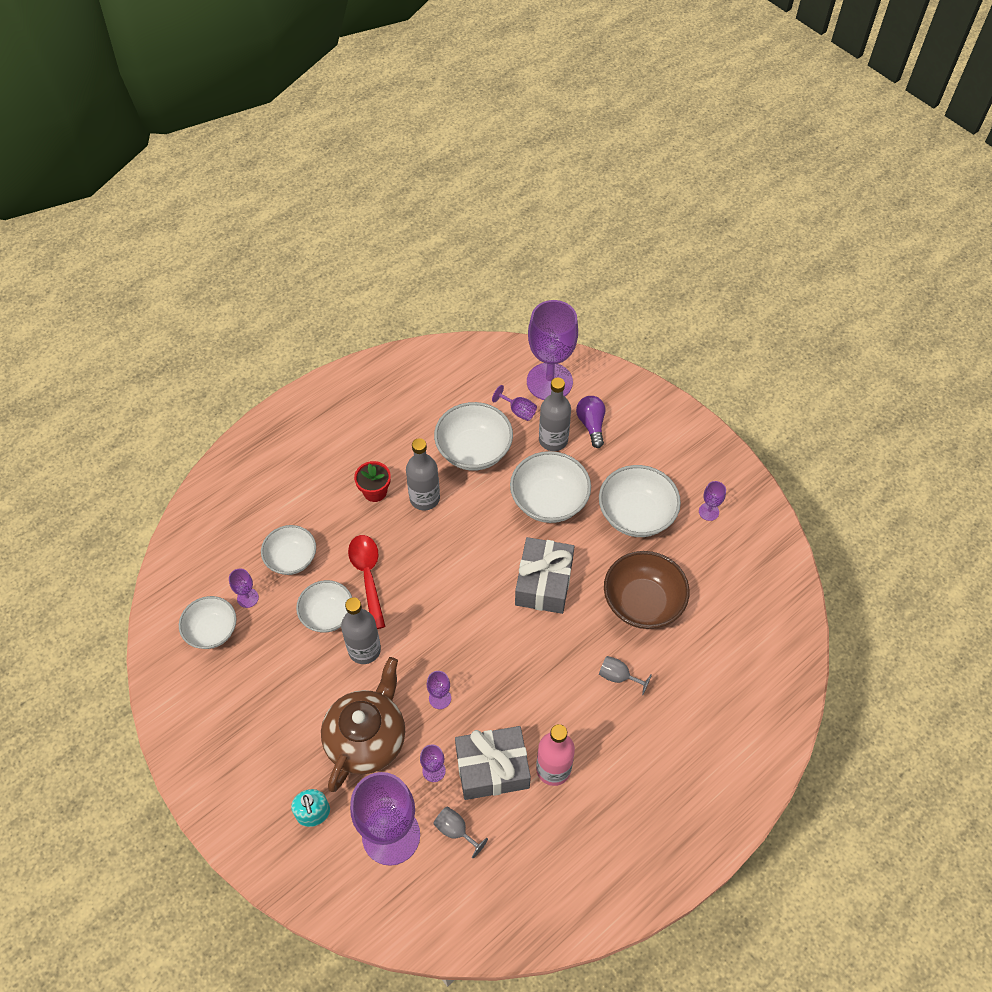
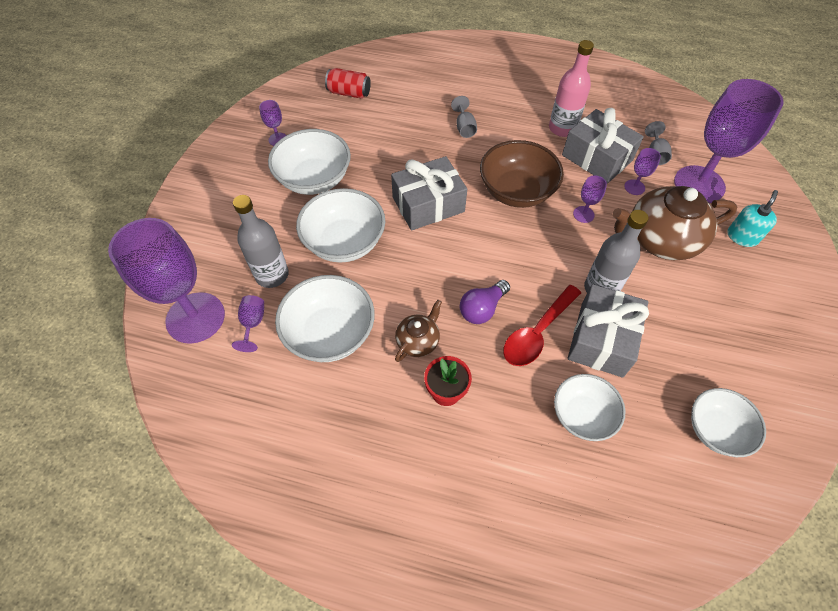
camera: 125 degrees left, 0 degrees up
(247, 598) = (656, 424): purple goblet -> none
(327, 614) = (601, 339): white bowl -> grey gift
(424, 498) = (418, 341): grey bottle -> brown teapot
(591, 425) = (233, 255): purple light bulb -> purple light bulb (482, 309)
(642, 602) = (393, 141): brown bowl -> brown bowl (516, 191)
(741, 604) = (349, 93): none -> red can

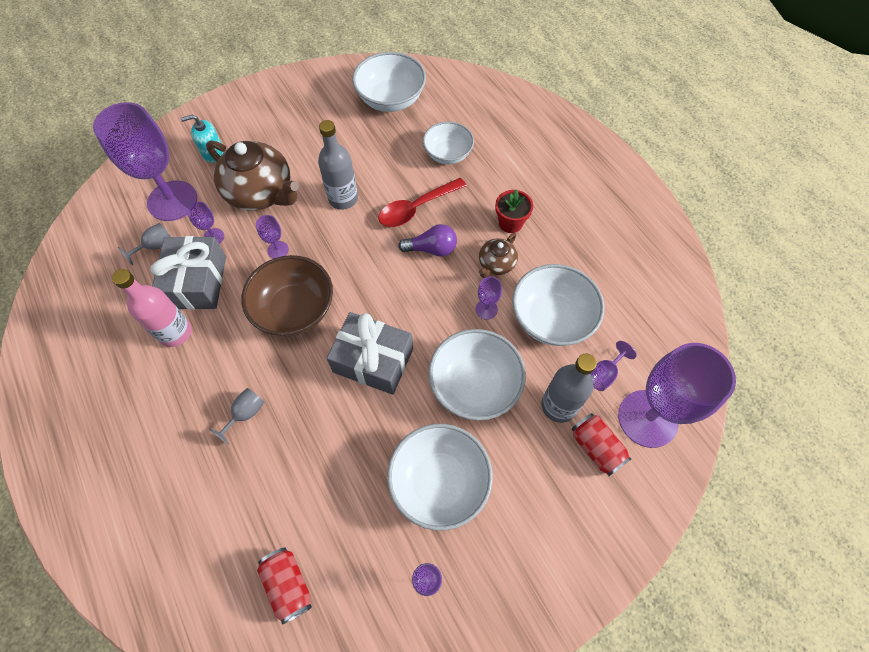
camera: 135 degrees left, 5 degrees up
(224, 269) = (596, 448): none -> red can
(388, 298) = (486, 309): none -> purple goblet
(418, 341) = (496, 264): brown teapot -> brown teapot turned 45 degrees counterclockwise
(537, 333) = (416, 208): red spoon -> red spoon turned 150 degrees clockwise
(601, 339) = (385, 175): grey gift -> none
(715, 430) = (391, 99): white bowl -> white bowl, size x1.50

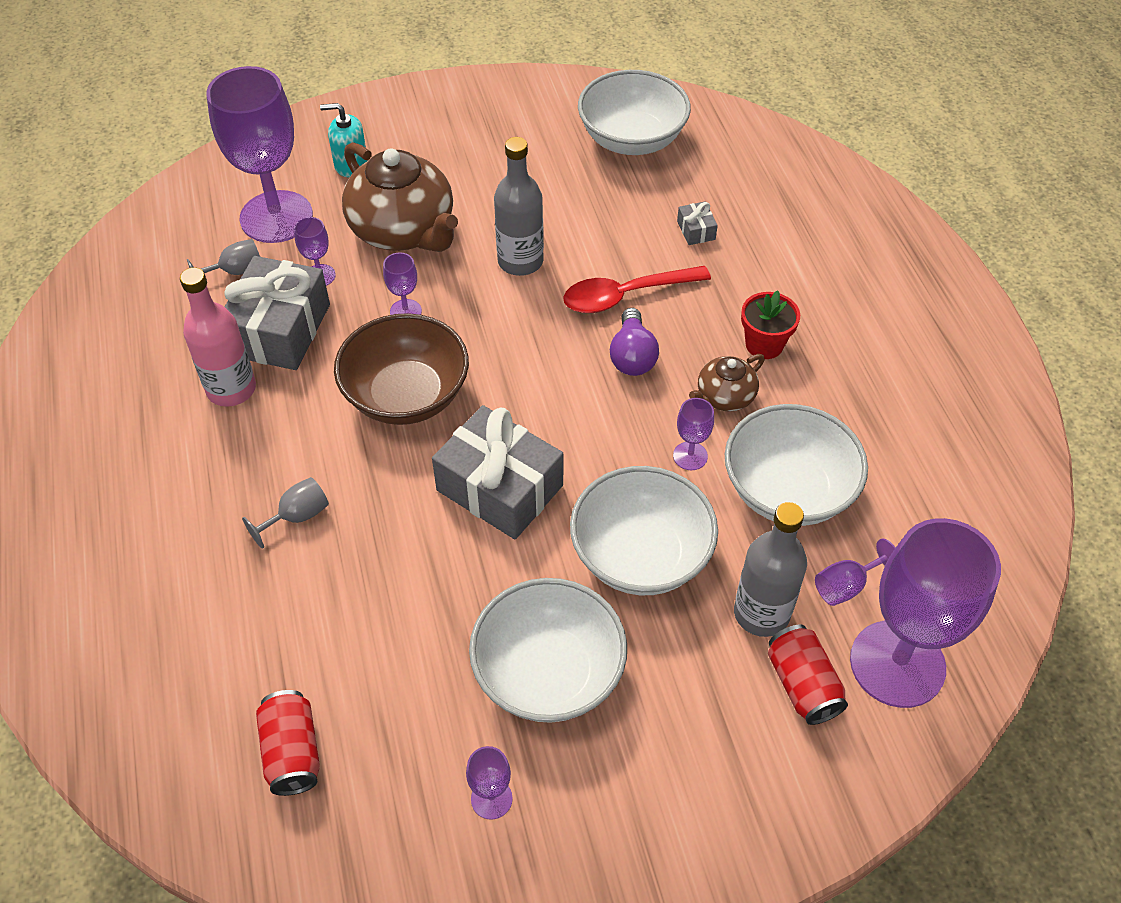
camera: 15 degrees right, 10 degrees down
(432, 249) = (632, 356): purple light bulb -> purple light bulb turned 75 degrees clockwise
(448, 154) = (696, 230): white bowl -> grey gift

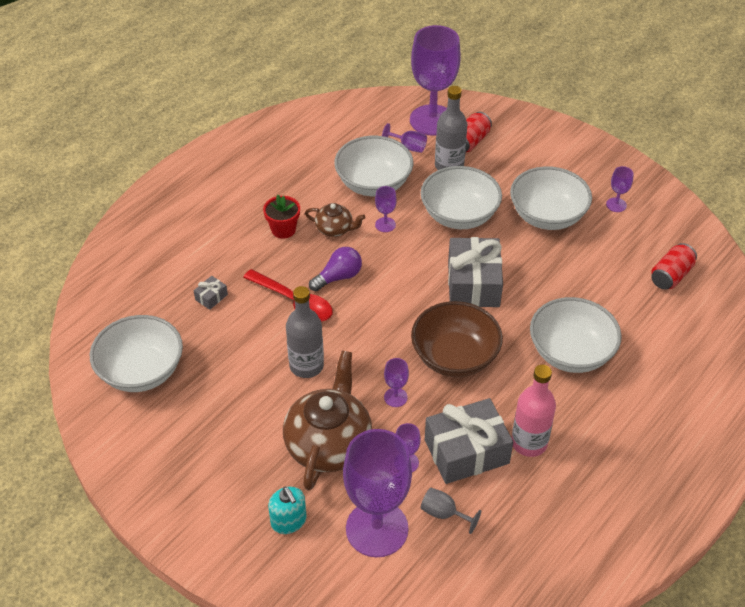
camera: 125 degrees left, 5 degrees down
(297, 516) = (570, 353): grey goblet -> white bowl

